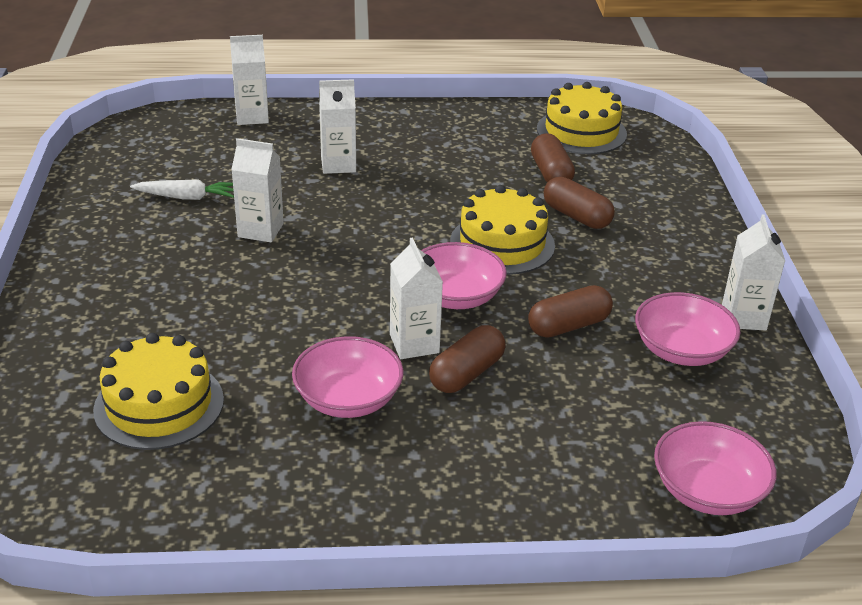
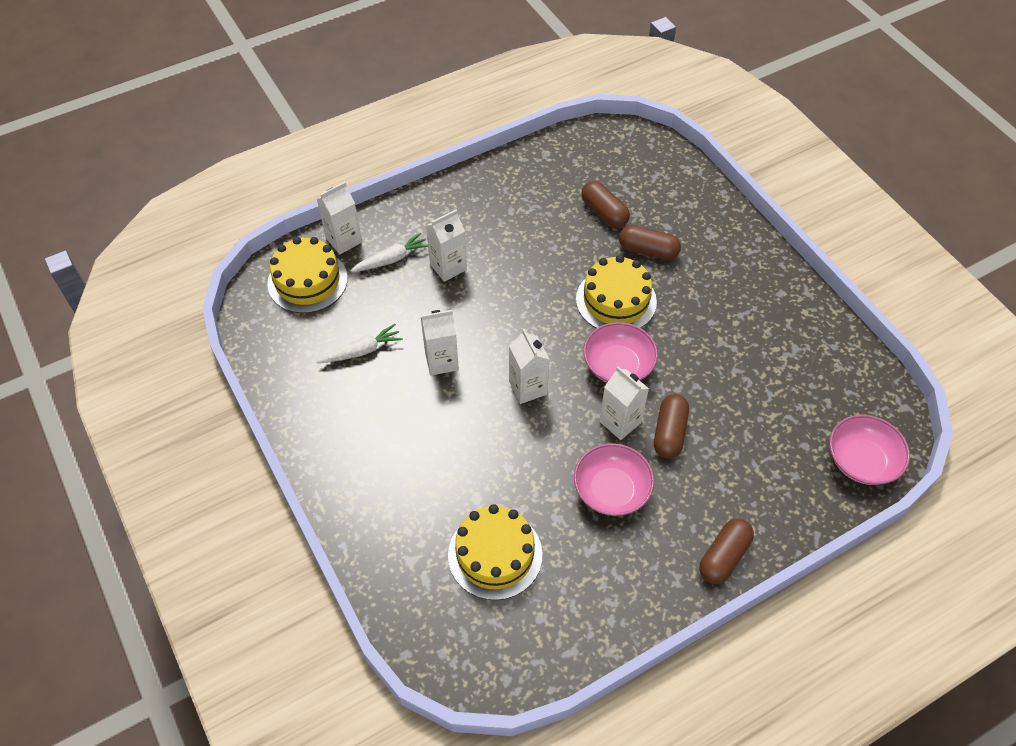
camera: 25 degrees left, 20 degrees up
(286, 143) = (391, 259): none -> white carrot
(568, 326) = (705, 360): brown capsule -> brown capsule (723, 556)
(581, 131) = (597, 157): yellow cake -> yellow cake (307, 281)
(681, 350) = (784, 350): pink bowl -> none
(743, 317) = (805, 303): white carton -> white carton (528, 388)

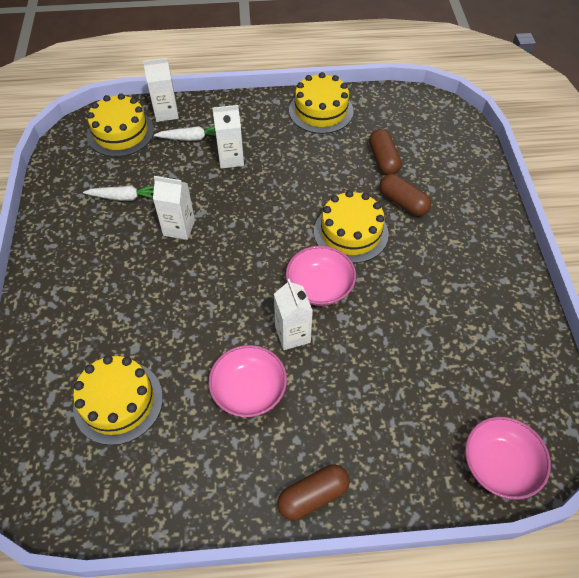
camera: 25 degrees right, 0 degrees up
(510, 180) = (321, 111): none -> yellow cake
(528, 388) = (233, 275): white carton -> none
(669, 433) = (330, 361): brown capsule -> none

